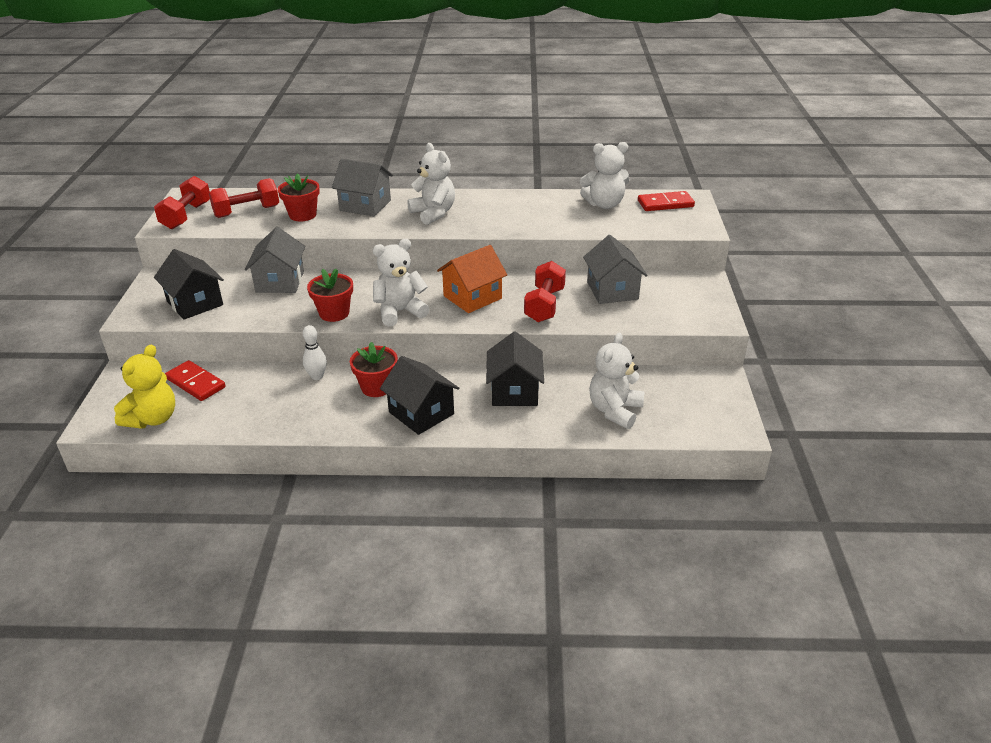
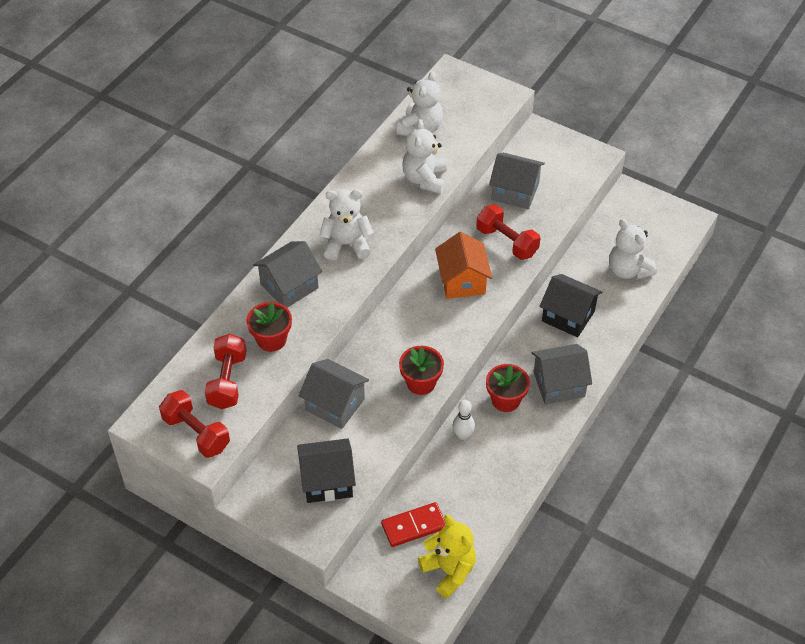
camera: 60 degrees left, 15 degrees up
(400, 312) = (451, 337): white teddy bear -> white teddy bear (425, 179)
(421, 413) = (559, 384): black house -> grey house
(665, 204) = (449, 92): red domino -> none

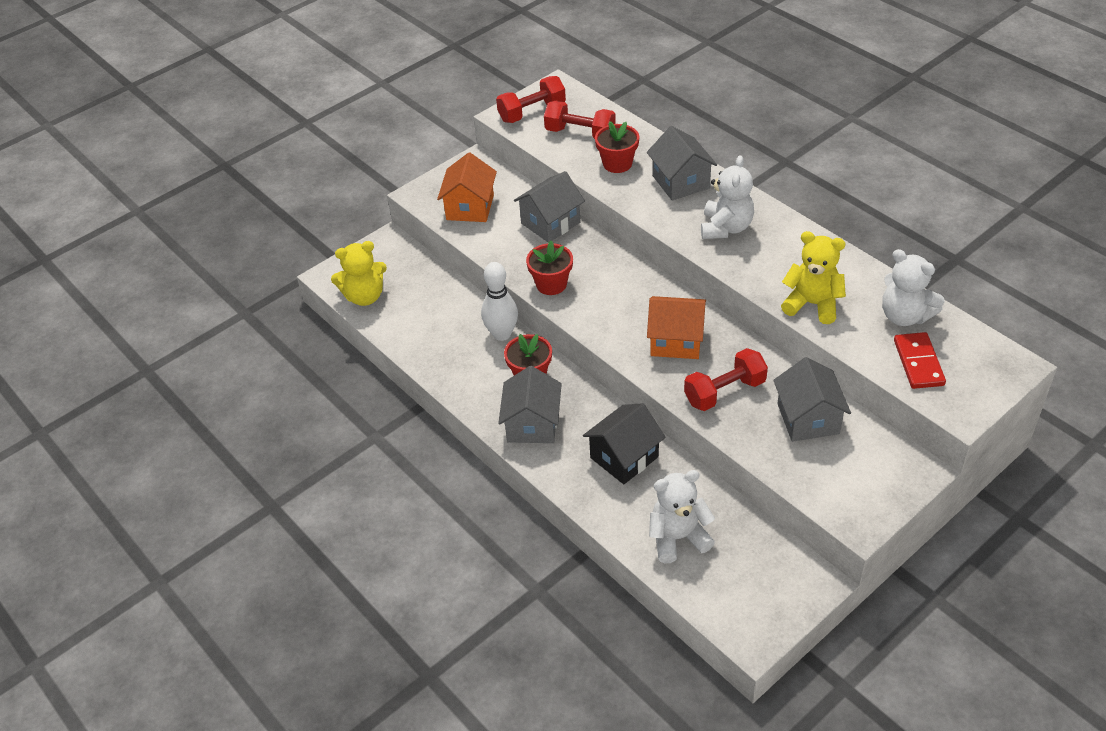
camera: 110 degrees right, 5 degrees down
(327, 481) = (470, 207): black house -> orange house
(413, 526) = (420, 282): red domino -> red domino (918, 363)
(425, 179) = (812, 304): white teddy bear -> yellow teddy bear
(463, 435) = (502, 334): white bowling pin -> white bowling pin, size x1.56
(515, 192) = (808, 419): grey house -> grey house turned 45 degrees counterclockwise

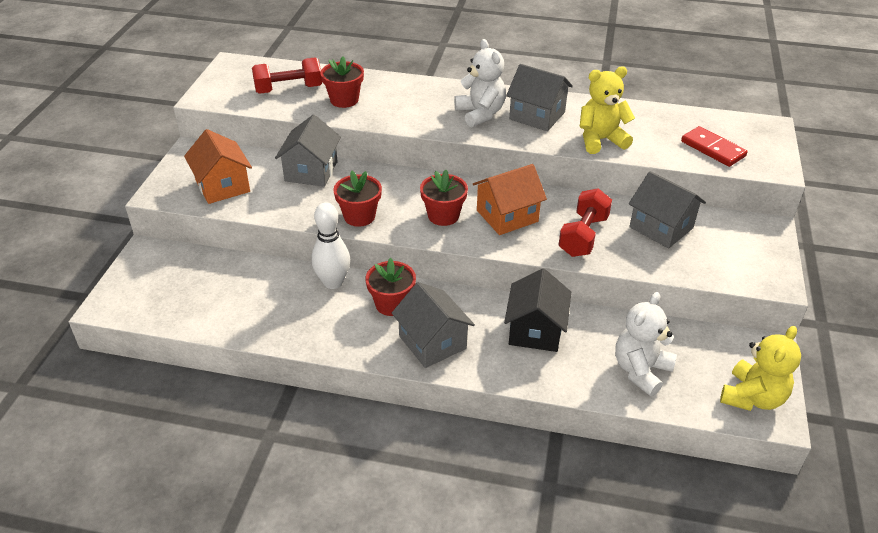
camera: 40 degrees left, 5 degrees down
(364, 296) = (164, 308): yellow teddy bear -> yellow teddy bear (752, 397)
(532, 112) = (228, 87): red dumbbell -> none
(621, 315) = (443, 216): none -> red flower pot
(681, 182) = (410, 95): grey house -> grey house (537, 116)
(904, 316) = (669, 123): white teddy bear -> none

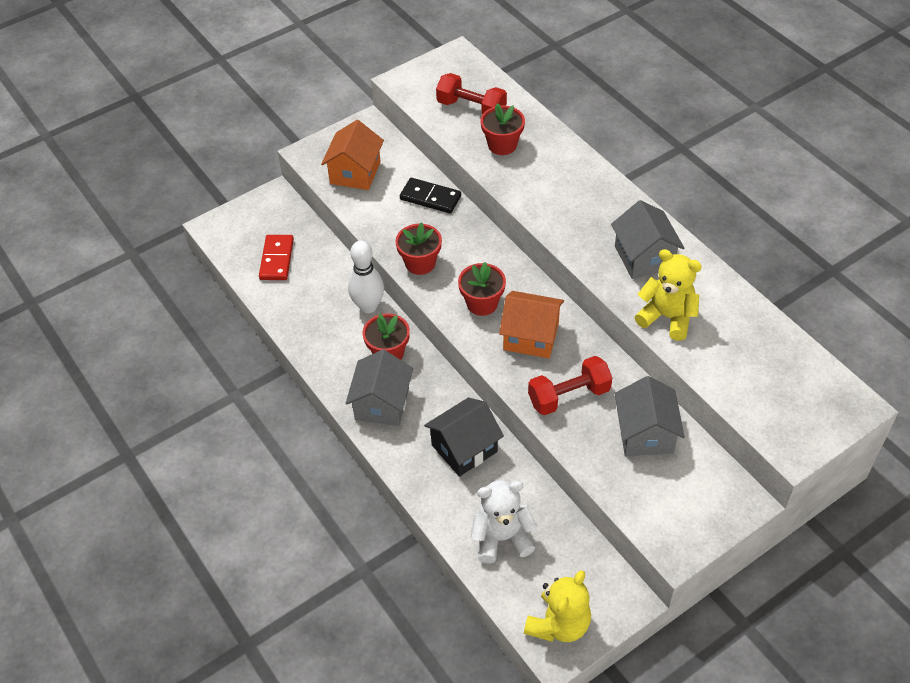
camera: 45 degrees right, 10 degrees up
(311, 171) = (430, 197): grey house -> black domino
(480, 114) = (596, 226): white teddy bear -> none
(713, 149) = (760, 392): red domino -> red domino (277, 259)
(752, 397) = (558, 624): yellow teddy bear -> yellow teddy bear turned 45 degrees counterclockwise

